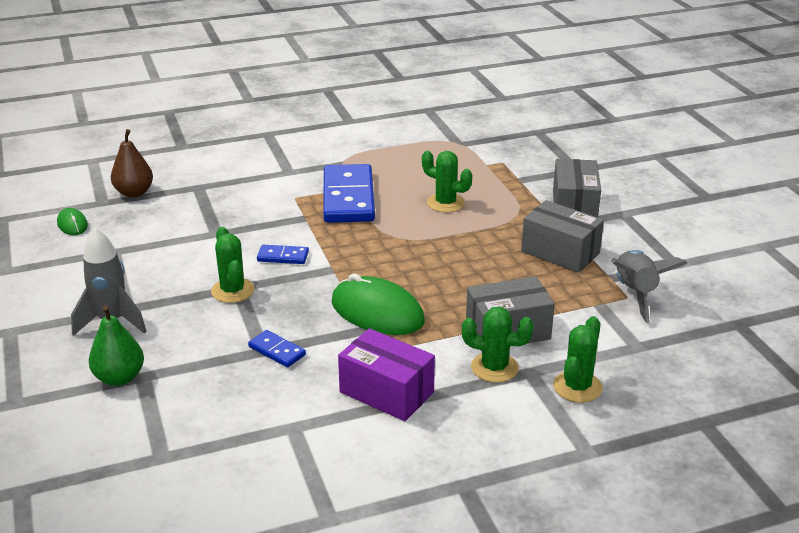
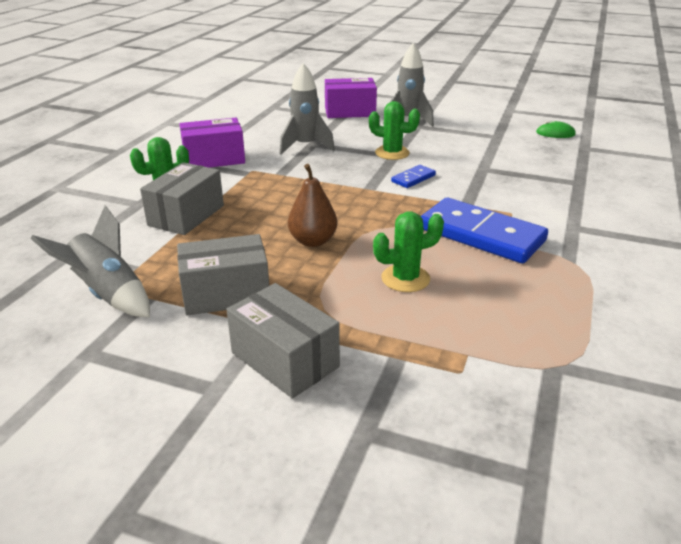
camera: 130 degrees right, 0 degrees up
(119, 378) = (350, 112): green pear -> purple box
(134, 193) = (591, 159): brown pear -> brown pear (313, 241)
(277, 351) = (305, 146): blue domino -> grey rocket
(377, 312) = (290, 184): green mouse -> none
(577, 387) = (95, 210): green cactus -> none

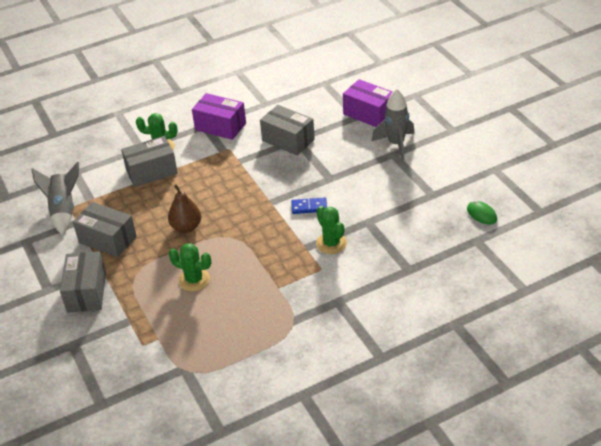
camera: 45 degrees right, 10 degrees up
(305, 146) = (288, 140): grey rocket -> grey box
(392, 153) = (332, 175): green cactus -> green cactus (331, 243)
(481, 234) = (276, 274): blue domino -> none

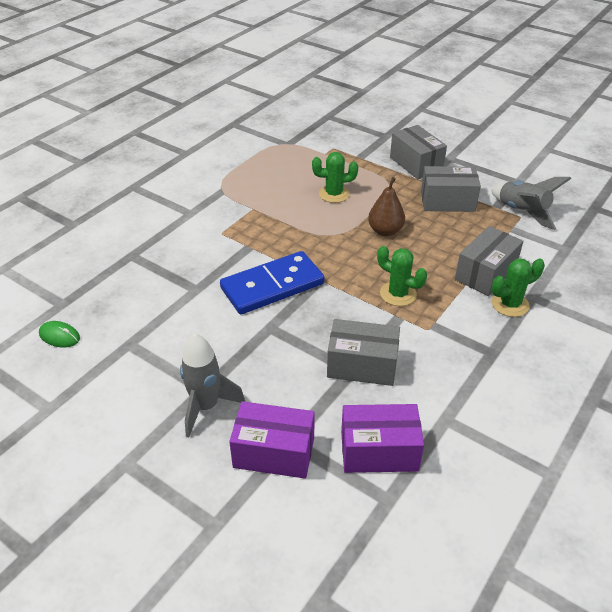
camera: 150 degrees right, 0 degrees up
(220, 126) = (470, 358): purple box -> purple box (379, 451)
(309, 207) = (272, 286): blue domino -> blue domino, size x2.23
(331, 243) = (224, 257): green cactus -> green cactus (398, 294)

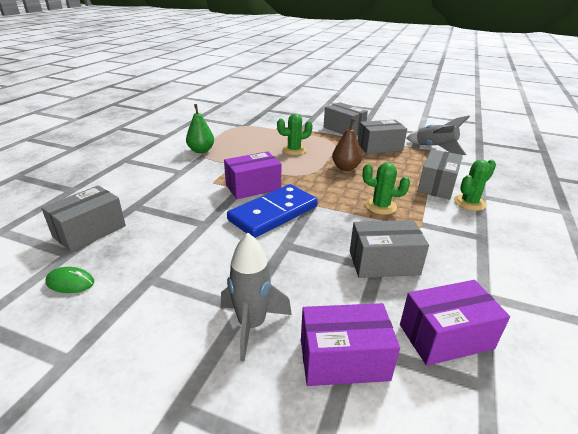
camera: 15 degrees left, 10 degrees down
(83, 281) = (90, 231): none -> grey box
(222, 182) = (201, 150): none -> green pear
(263, 246) = (253, 187): none -> purple box

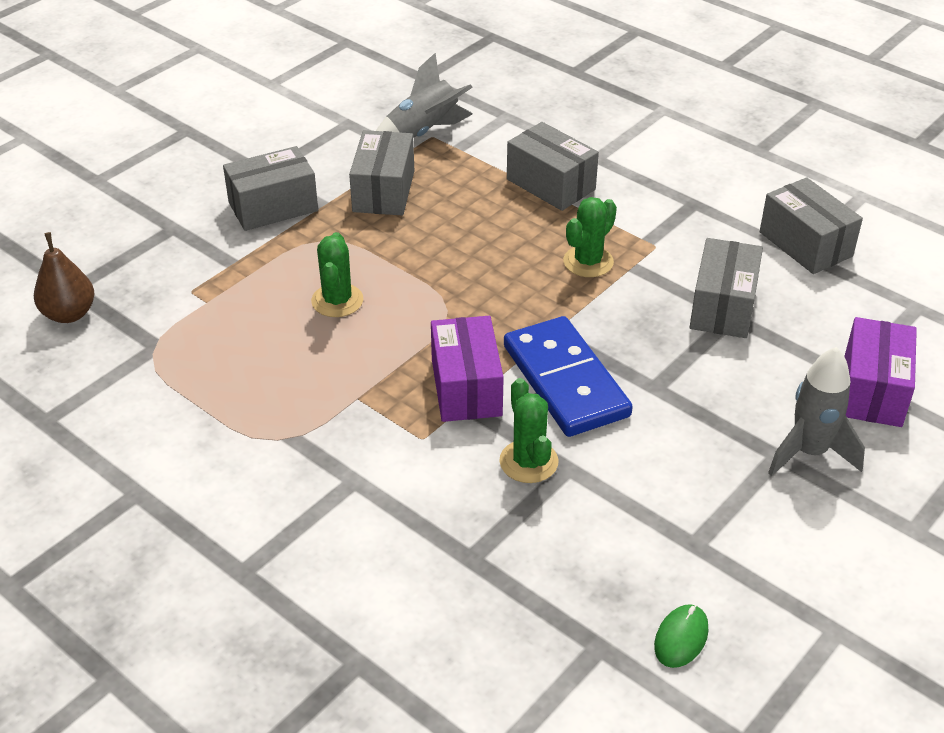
camera: 70 degrees left, 10 degrees up
(90, 231) = (539, 621): grey box -> grey box (805, 244)
(201, 150) = (263, 437): green pear -> none
(345, 168) = (446, 257): brown pear -> brown pear (69, 314)
(445, 336) = (854, 306): purple box -> none
(469, 203) = (611, 176): green cactus -> green cactus (528, 462)

